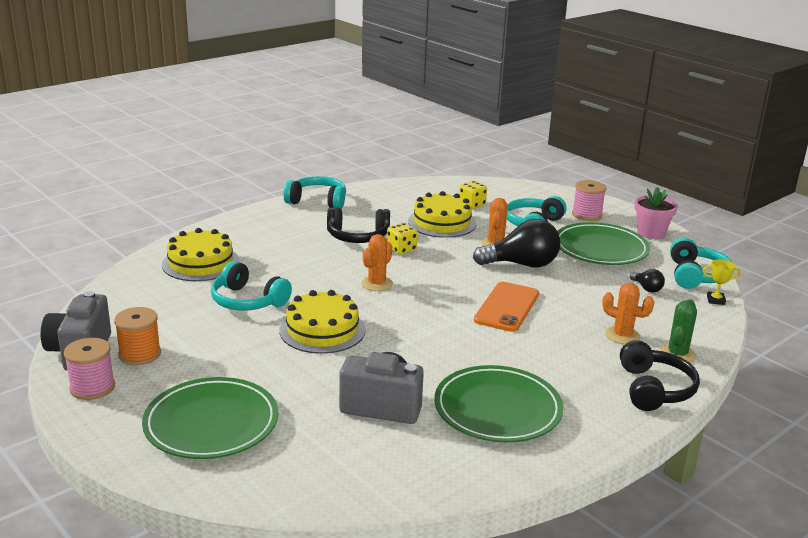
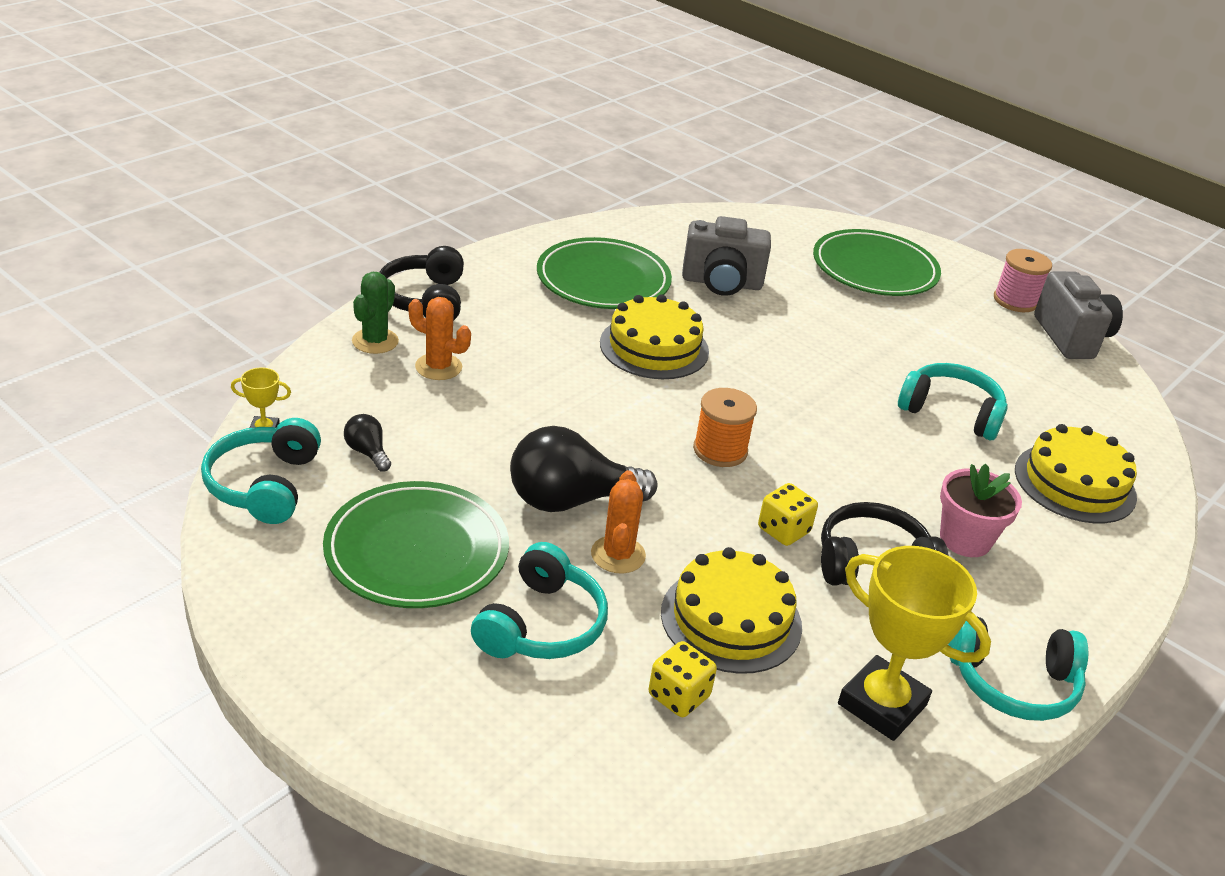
camera: 170 degrees right, 10 degrees up
(140, 354) = (1008, 336): orange spool -> orange spool (720, 450)
(322, 330) = (828, 369): yellow cake -> yellow cake (654, 347)
(377, 284) = (793, 448): orange cactus -> none
(383, 199) = (882, 704): none -> yellow trophy
(507, 307) = (595, 410): orange phone -> none
(587, 215) = (415, 671): pink spool -> none
(651, 233) = (290, 609): pink flower pot -> pink flower pot (965, 539)

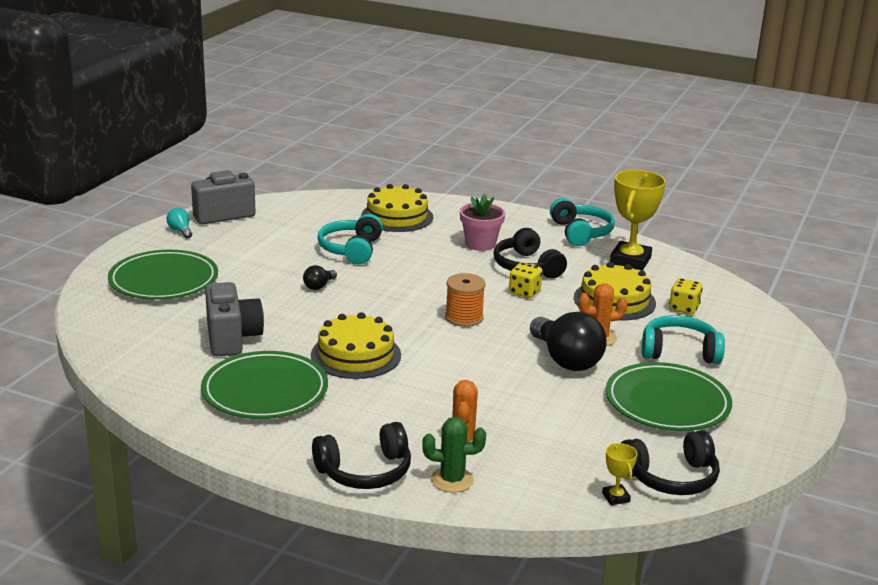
camera: 105 degrees left, 10 degrees down
(264, 485) = (671, 477): turquoise headphones -> black headphones
(367, 452) = (594, 445): black light bulb -> black light bulb (319, 286)
(1015, 301) = (180, 231): pink spool -> turquoise light bulb

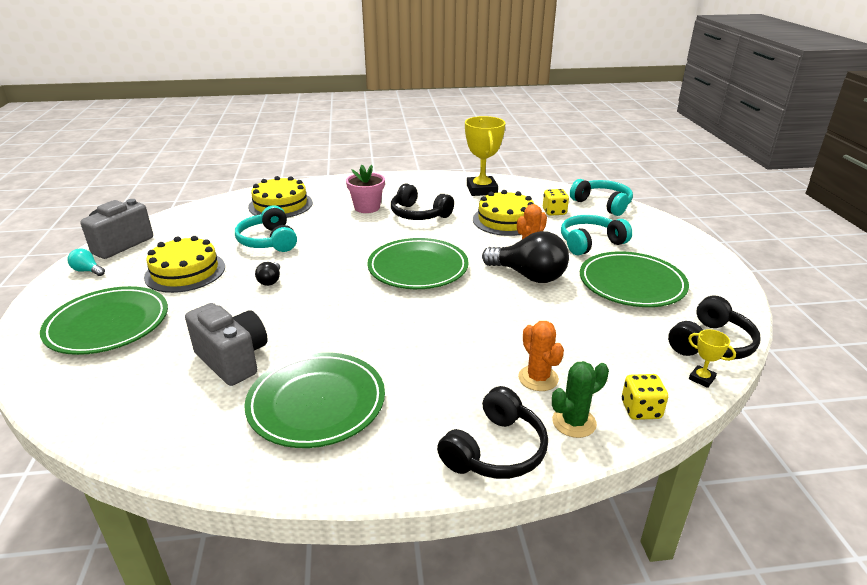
camera: 30 degrees left, 5 degrees up
(356, 355) = (365, 332): yellow cake -> yellow cake (185, 272)
(464, 318) = (418, 268): orange spool -> green plate
(524, 292) = (439, 233): yellow dice -> yellow dice (641, 410)
(580, 232) = (427, 180): turquoise headphones -> turquoise headphones (602, 204)

